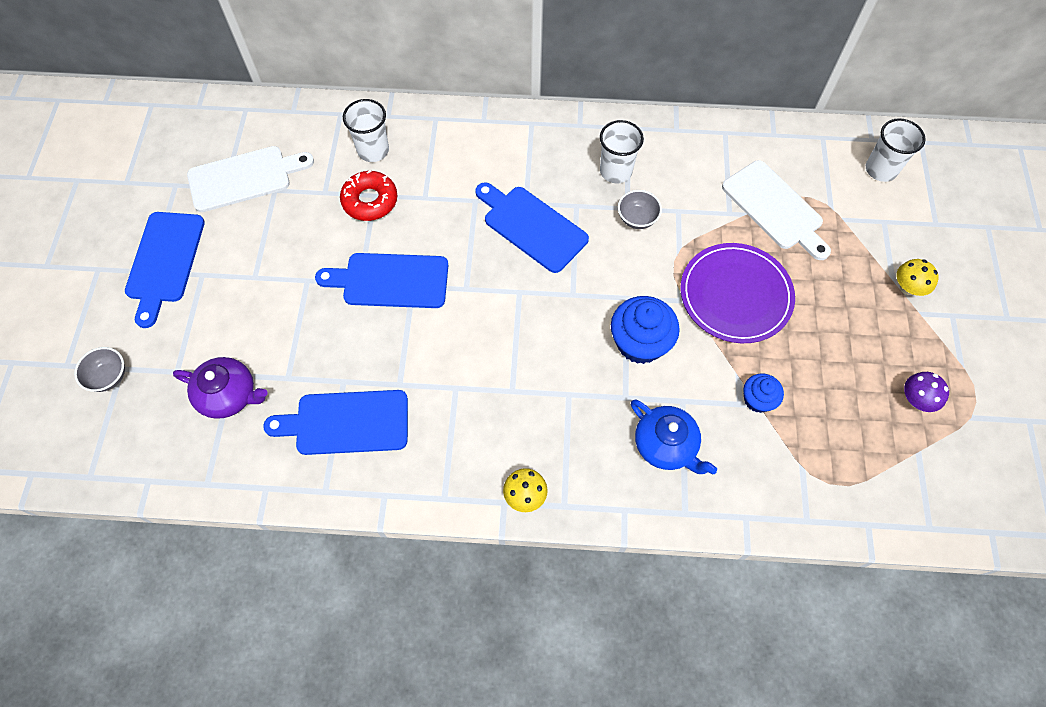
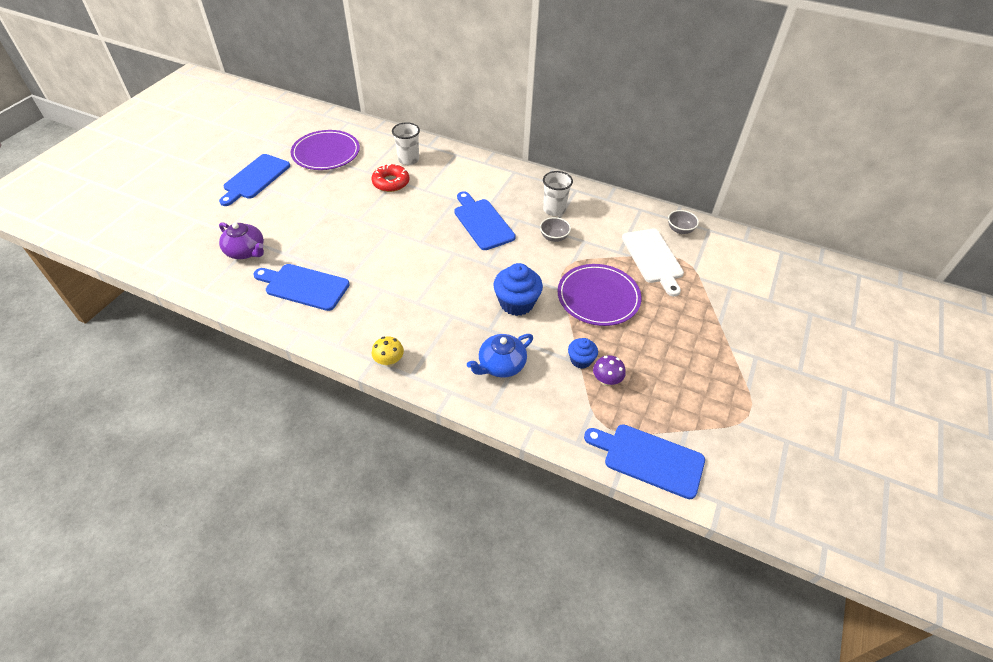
camera: 20 degrees right, 15 degrees down
(109, 377) = (187, 222): grey bowl -> grey bowl (680, 230)
(244, 178) = (326, 153): white cutting board -> purple plate
(390, 280) = (377, 224): blue cutting board -> blue cutting board (649, 459)
(666, 445) = (501, 365): blue teapot -> blue teapot turned 75 degrees clockwise
(881, 169) = (743, 258): white cup -> none
(907, 288) = (729, 330): yellow mushroom -> none
(916, 400) = (700, 398): purple mushroom -> purple mushroom (606, 380)

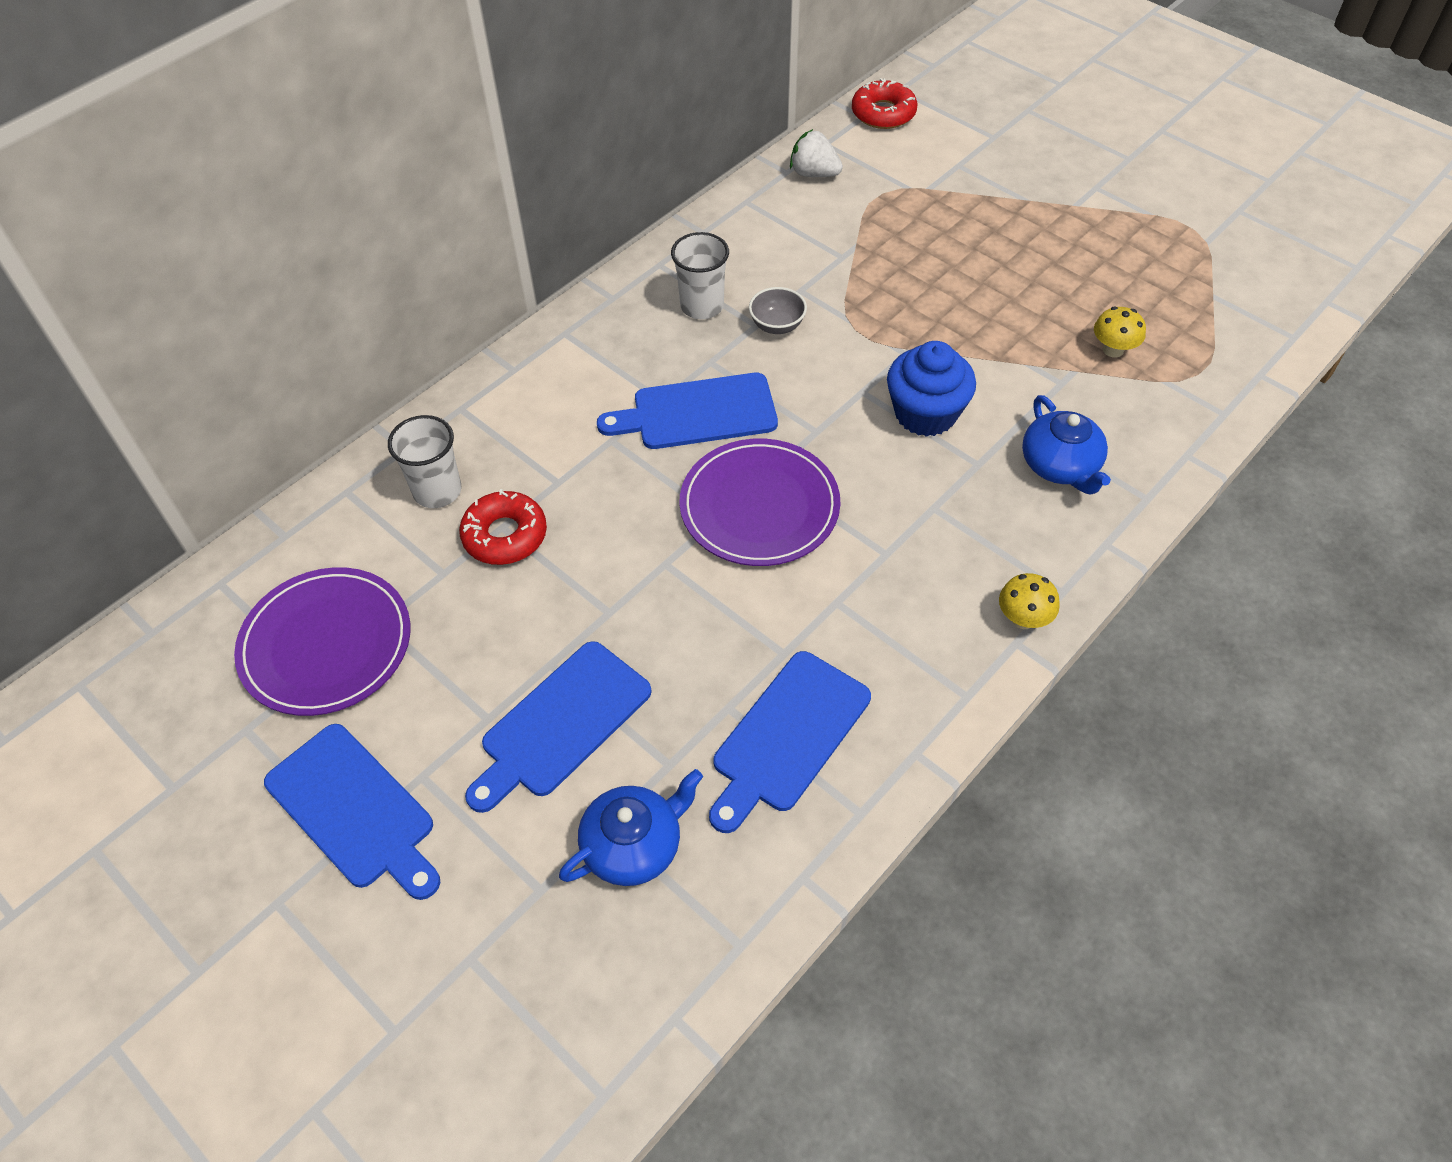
camera: 70 degrees left, 5 degrees up
(246, 251) = (634, 845): purple teapot -> blue teapot
(581, 360) = (1068, 367): blue cupcake -> none
(598, 297) = (939, 310): purple plate -> purple plate (759, 506)
(606, 380) = (1113, 350): purple mushroom -> yellow mushroom
(649, 459) = (1256, 346): blue cutting board -> blue cutting board (561, 724)
(653, 258) = (870, 223): white cutting board -> none
(680, 230) = (814, 174): grey bowl -> white strawberry
(754, 248) = (883, 113): none -> red donut

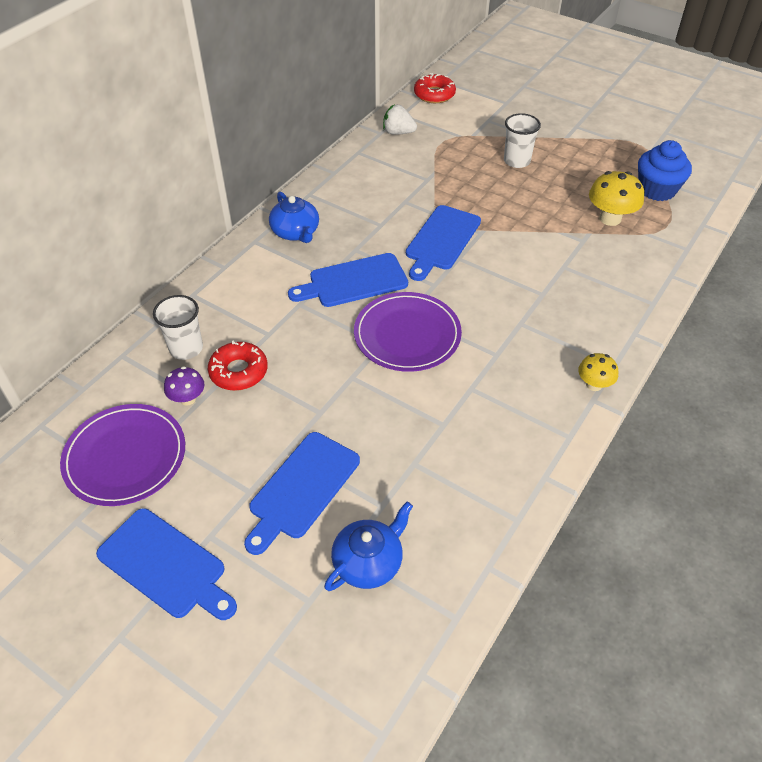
camera: 10 degrees left, 5 degrees down
(426, 568) = (188, 399): none -> purple mushroom
(702, 306) = (343, 216): white cup -> white cup (517, 161)
(777, 325) = (394, 224): grey bowl -> none
(787, 736) = (457, 477): blue cutting board -> blue cutting board (441, 240)
(925, 413) = (502, 267): blue cupcake -> blue cupcake (657, 190)
(1060, 466) = (594, 290): blue teapot -> blue teapot (296, 232)
(1113, 350) = (610, 218): yellow mushroom -> yellow mushroom, size x1.65

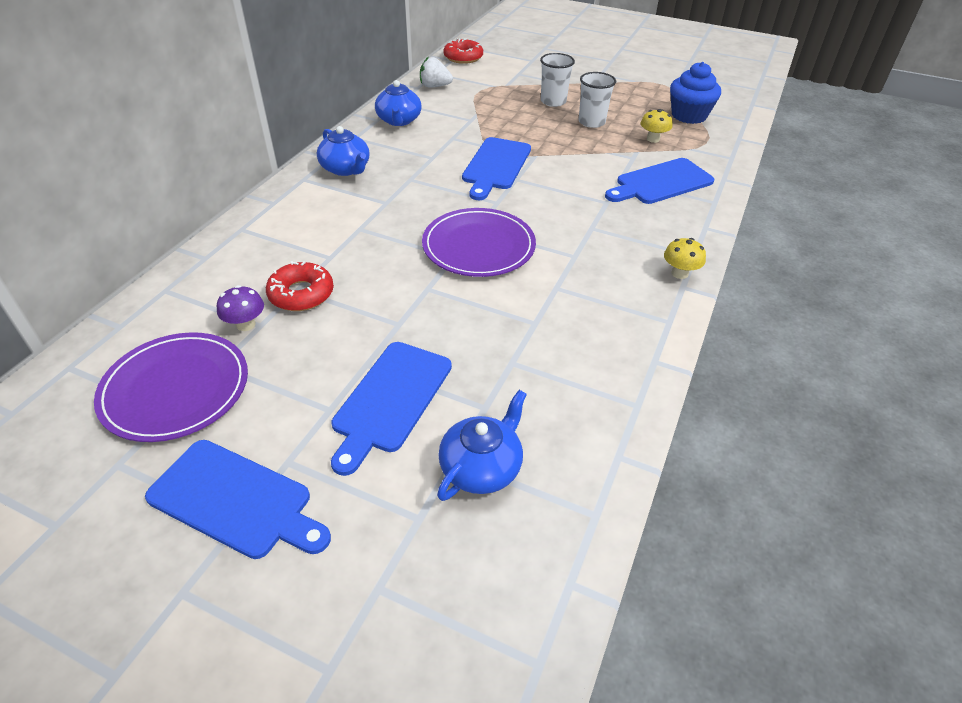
camera: 10 degrees left, 5 degrees down
(186, 348) = (239, 277): white cup -> white cup (591, 122)
(353, 281) = (413, 205): blue cutting board -> blue cutting board (660, 182)
(355, 175) = (399, 120): none -> blue teapot
(610, 218) = (653, 139): yellow mushroom -> yellow mushroom, size x0.61

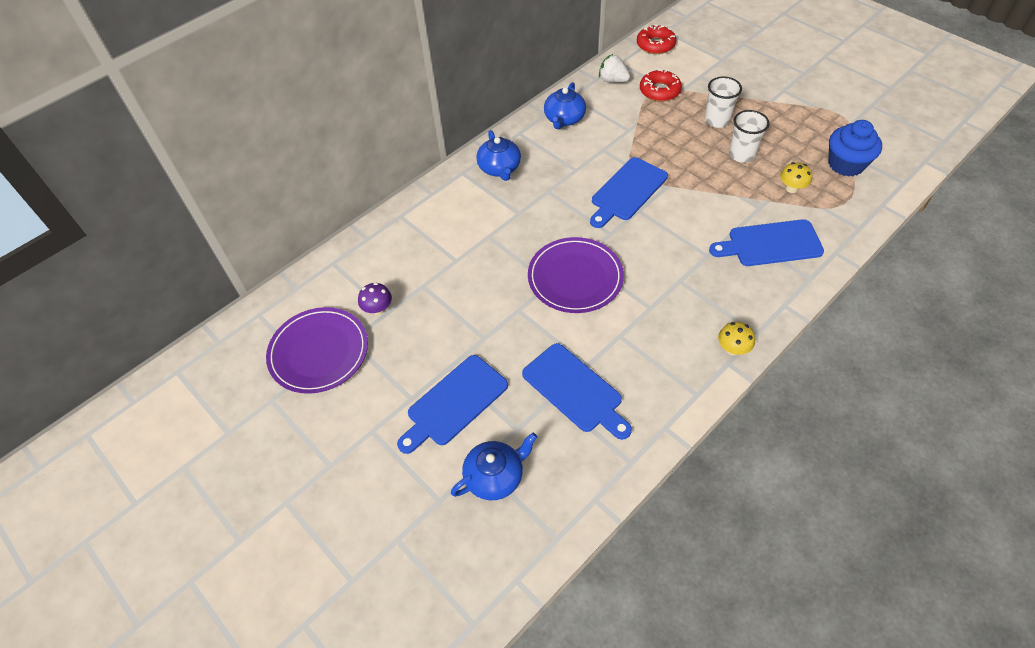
camera: 25 degrees right, 10 degrees up
(235, 501) = (332, 450): blue cutting board -> blue cutting board (575, 390)
(301, 294) = (424, 291): red donut -> red donut (659, 91)

